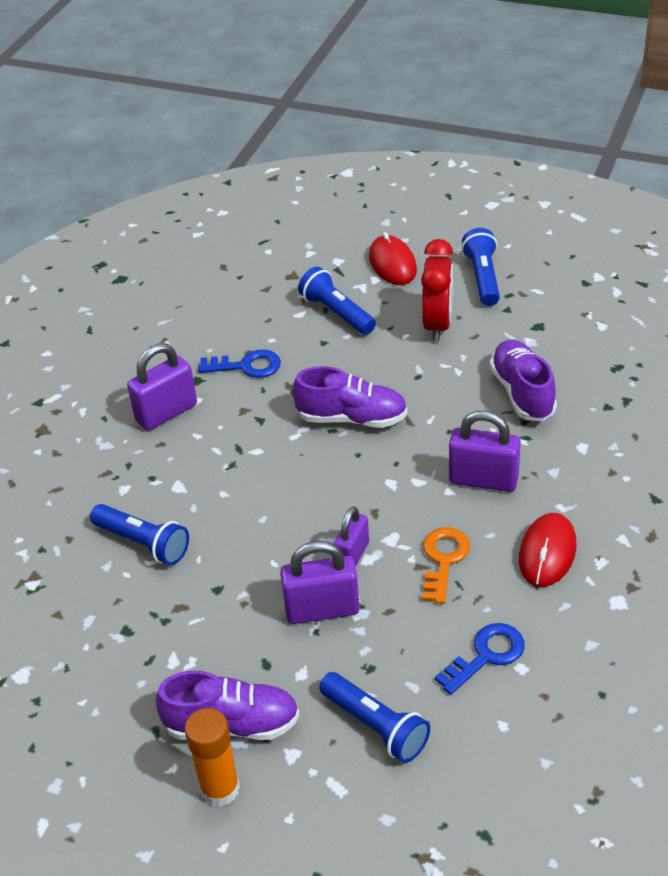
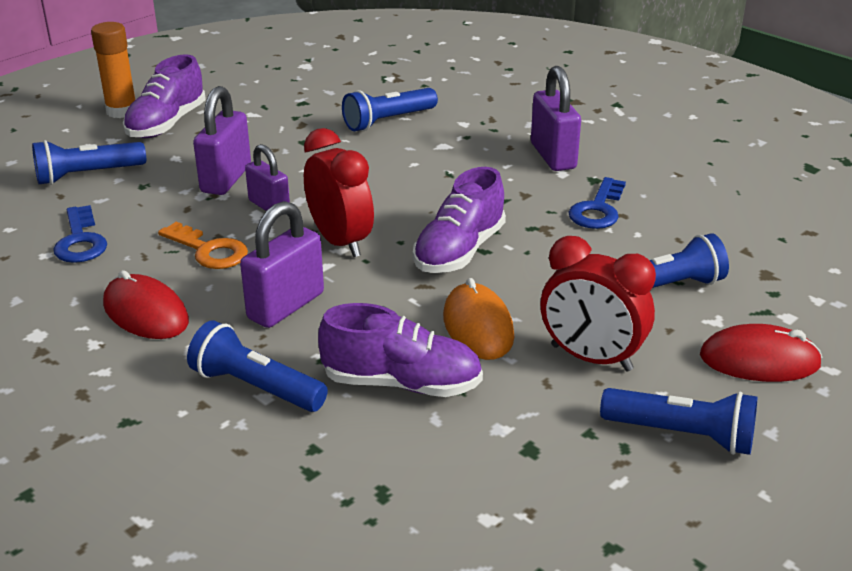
camera: 110 degrees right, 10 degrees down
(380, 487) = (340, 242): none -> red clock
(439, 380) = (478, 326): none -> orange mouse
(577, 454) = (256, 387): none -> blue flashlight

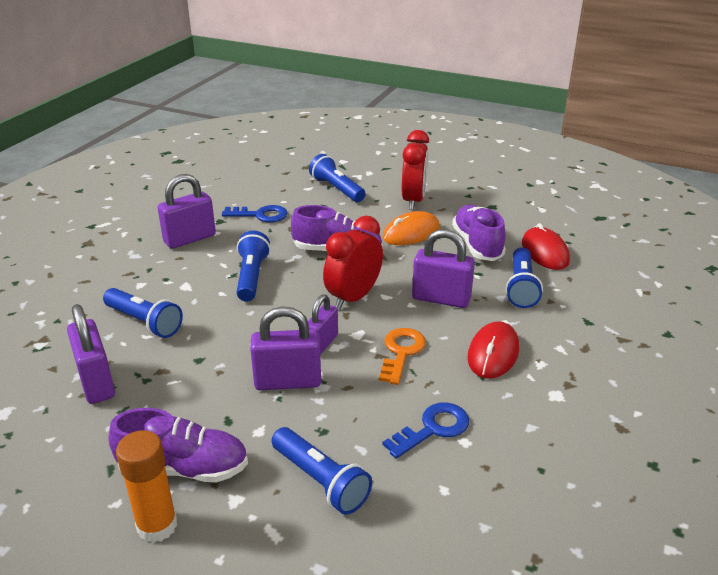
camera: 110 degrees left, 0 degrees up
(310, 97) = (96, 382): none -> purple padlock
(681, 435) = (451, 177): blue flashlight -> blue flashlight (252, 277)
(759, 360) = (383, 165): red mouse -> red mouse (545, 252)

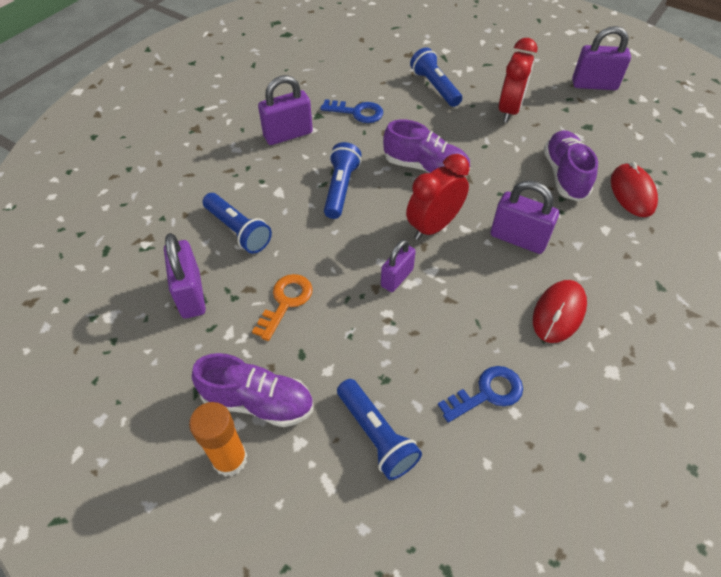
camera: 10 degrees right, 20 degrees up
(288, 382) = (360, 318): purple padlock -> purple padlock (594, 85)
(401, 352) = (470, 299): orange key -> orange key (286, 302)
(411, 233) = (501, 152): orange mouse -> none
(521, 287) = (600, 234): blue flashlight -> none

